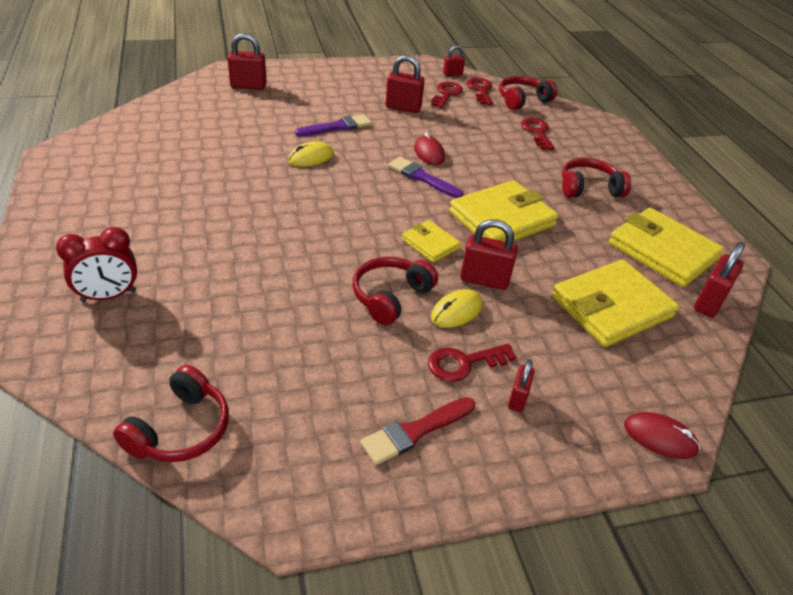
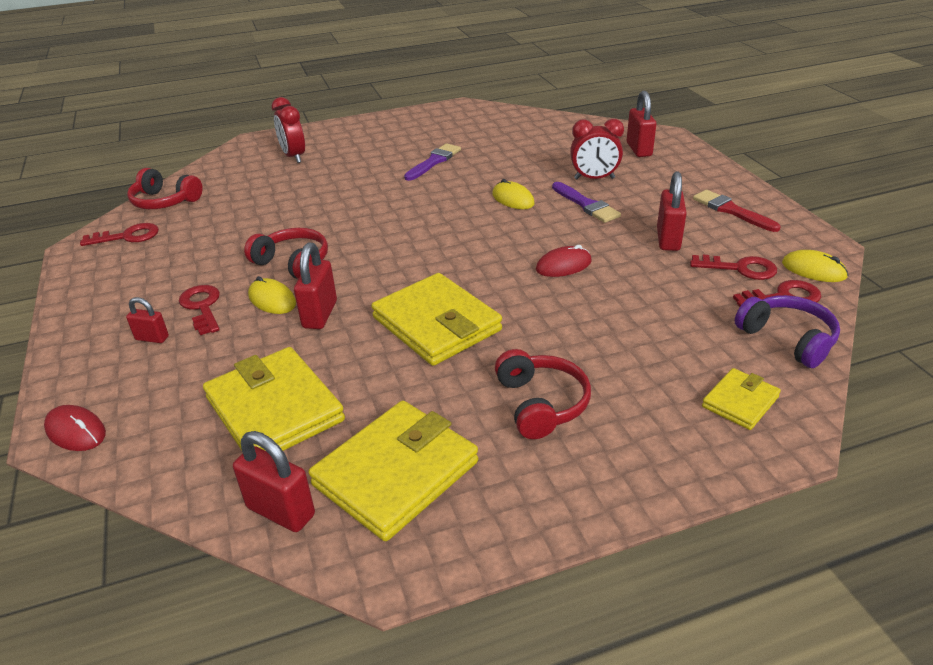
camera: 90 degrees right, 5 degrees down
(292, 115) = (594, 178): none -> red clock
(415, 432) = (133, 287): red brush -> red brush (731, 210)
(422, 177) = (504, 264): purple brush -> purple brush (434, 161)
(430, 244) = (377, 278): yellow wallet -> yellow wallet (740, 402)
(452, 74) = (813, 270): red padlock -> yellow mouse
(522, 100) = (787, 339): red headphones -> purple headphones
(537, 132) = (684, 354): red key -> red key (127, 236)
(660, 437) = (76, 431): red mouse -> red mouse turned 75 degrees counterclockwise

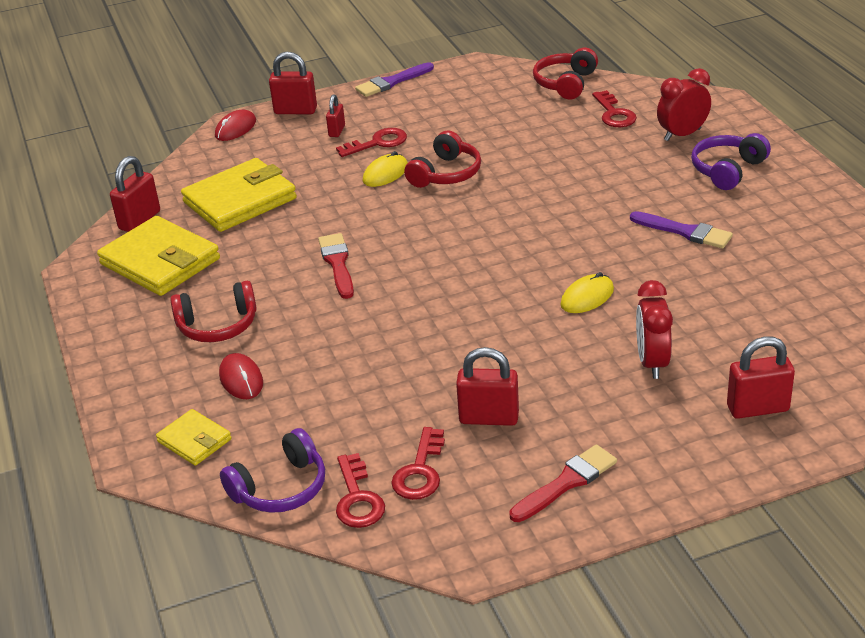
camera: 90 degrees right, 0 degrees up
(127, 236) = (496, 82): red key -> red key (614, 114)
(320, 314) = (360, 201): red padlock -> red padlock (295, 111)
(356, 144) = (727, 170): none -> purple headphones
(436, 324) = (337, 263): yellow wallet -> red brush
(563, 265) = (433, 337): red mouse -> red mouse (241, 379)
(586, 205) = (575, 355): purple brush -> purple brush (392, 82)
(813, 270) = (413, 535): yellow mouse -> none

